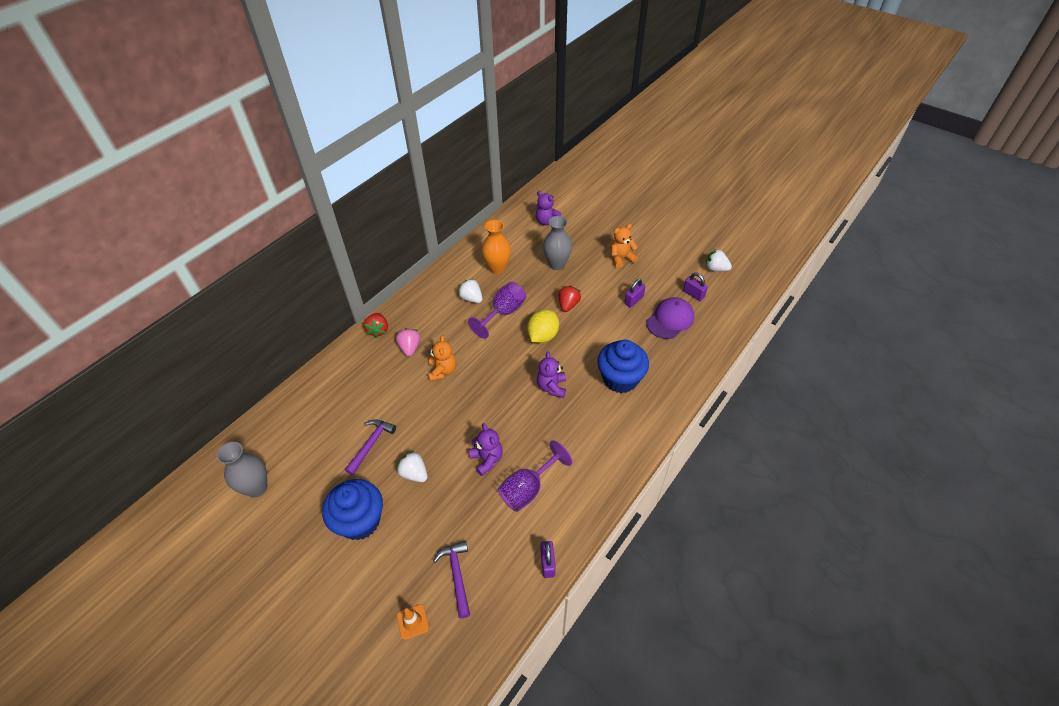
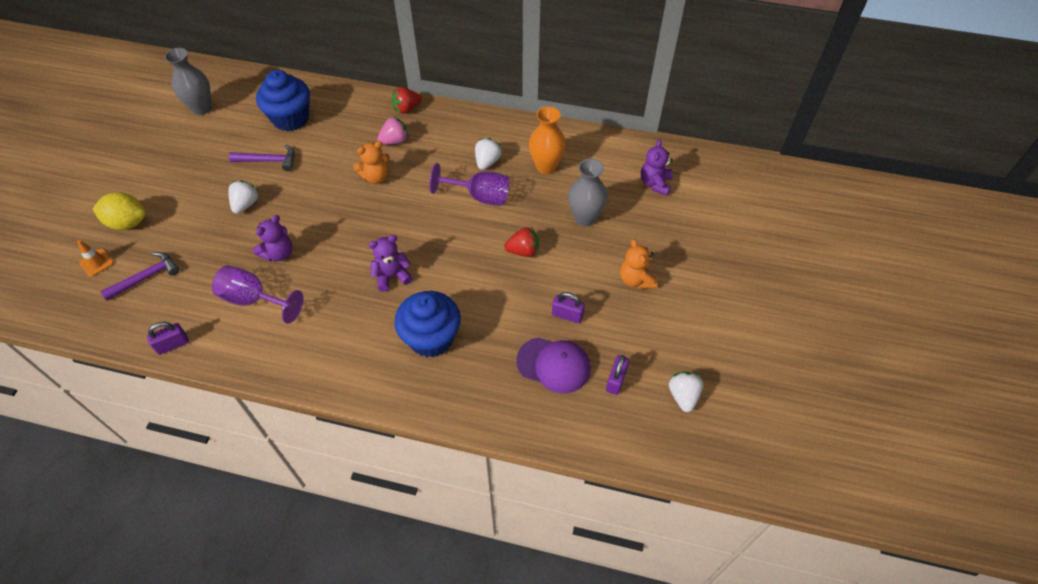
camera: 65 degrees right, 5 degrees up
(360, 521) = (186, 187): blue cupcake -> blue cupcake (290, 118)
(543, 336) = (463, 243): yellow lemon -> yellow lemon (128, 222)
(621, 258) = (636, 279): orange teddy bear -> orange teddy bear turned 150 degrees counterclockwise

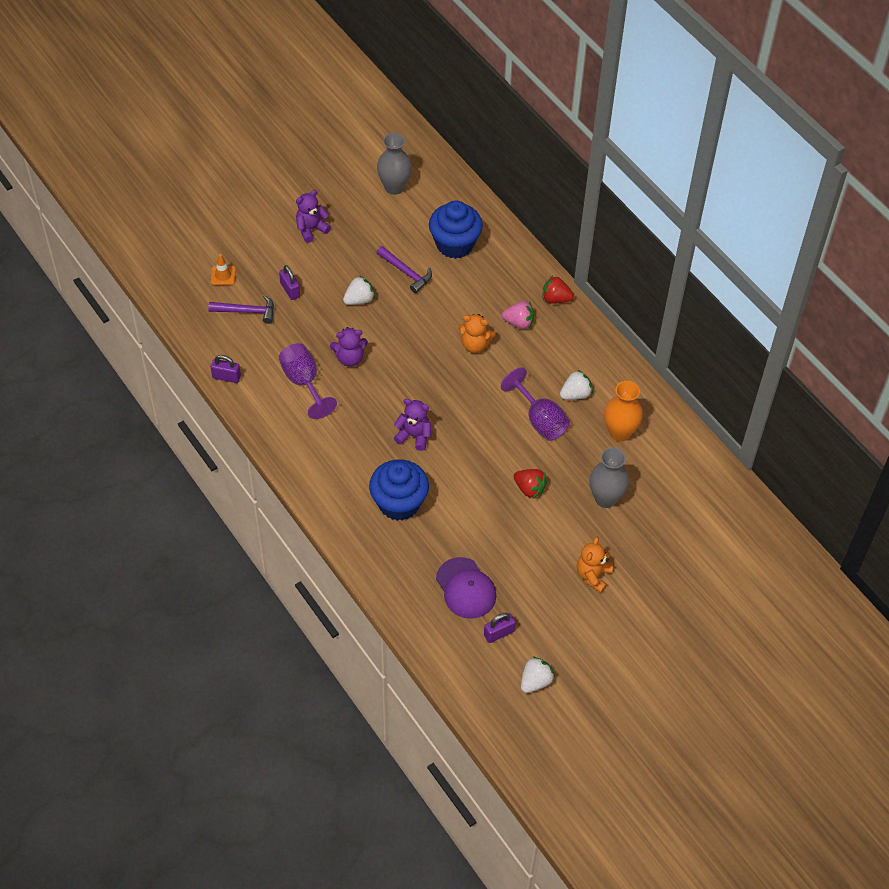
camera: 40 degrees right, 0 degrees up
(128, 222) = (266, 256): yellow lemon -> none
(567, 315) = (512, 561): purple padlock -> purple padlock (290, 290)
(655, 183) = (696, 513): purple teddy bear -> purple teddy bear (311, 229)

